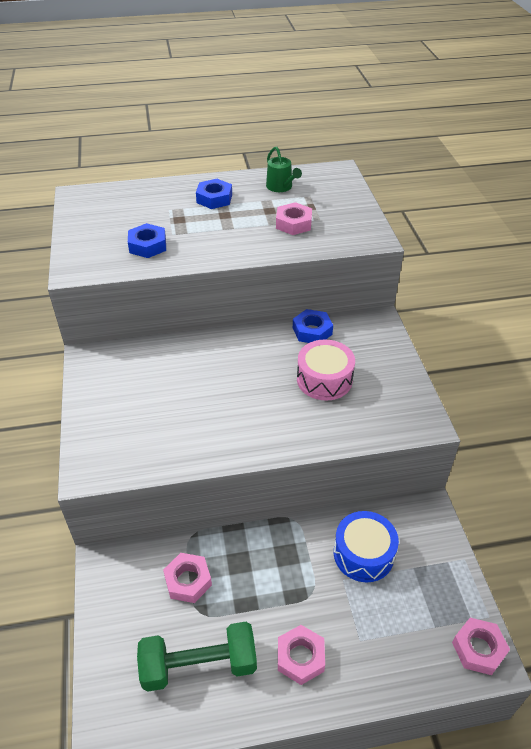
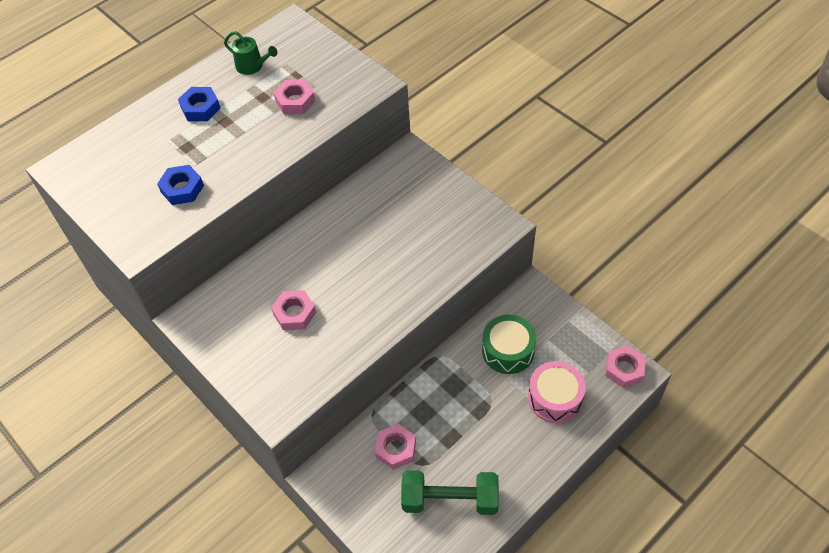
camera: 30 degrees left, 10 degrees up
(199, 665) = (450, 499): green dumbbell -> green dumbbell turned 45 degrees clockwise
(300, 657) = (514, 449): pink nut -> pink nut (294, 313)
(312, 331) = (361, 191): blue nut -> none
(324, 379) = (403, 230): pink drum -> pink drum (555, 398)
(363, 554) = (508, 350): blue drum -> green drum

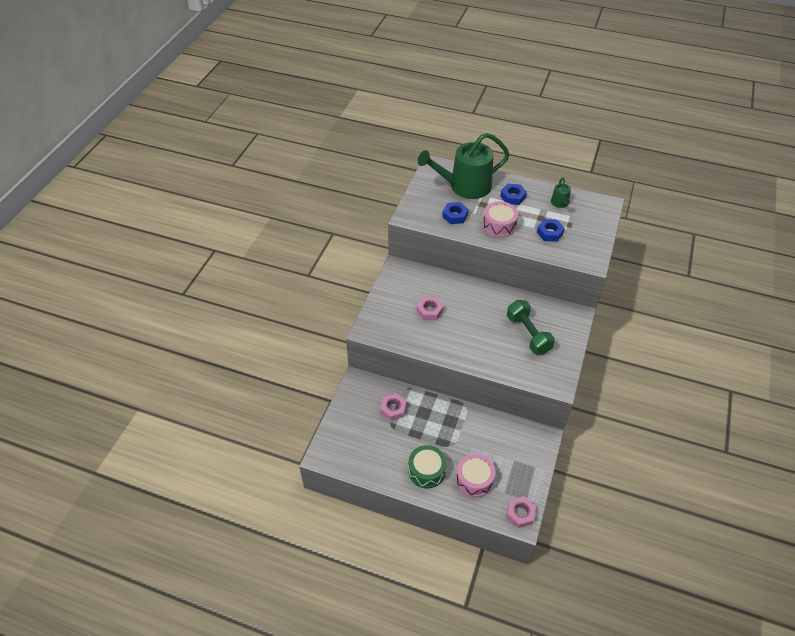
camera: 60 degrees right, 5 degrees down
(135, 151) = (465, 186): none -> green watering can
(240, 147) = (499, 225): none -> pink drum
(295, 101) = (549, 233): pink nut -> blue nut
(450, 499) = (377, 449): green dumbbell -> green dumbbell (528, 334)
(508, 350) = (491, 440): green drum -> green drum (426, 471)

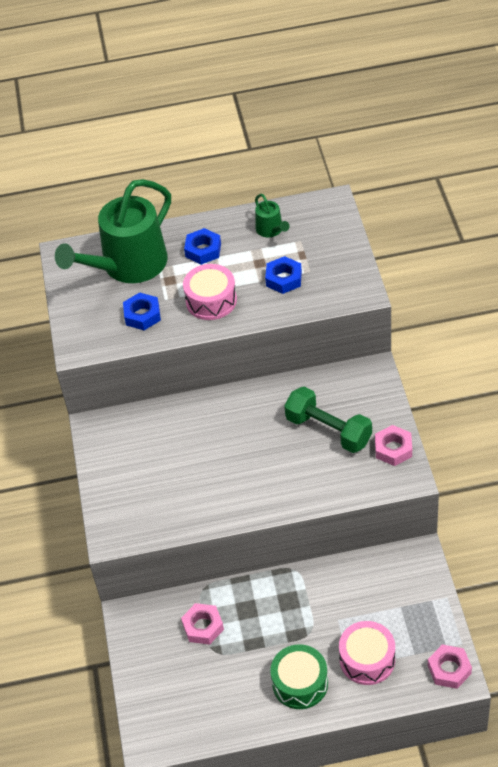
camera: 25 degrees left, 0 degrees up
(429, 311) = (179, 465): pink nut -> pink nut (393, 449)

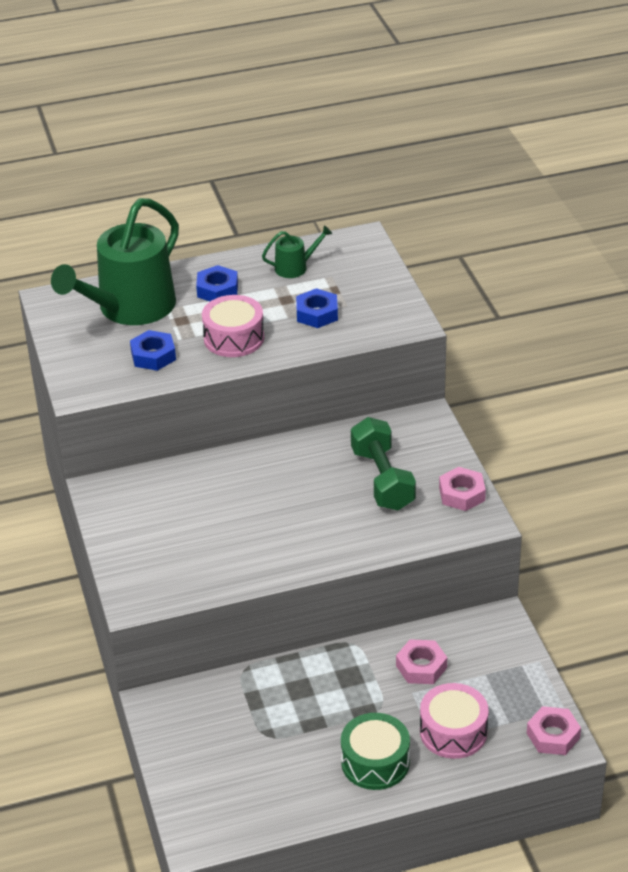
camera: 10 degrees left, 10 degrees down
(203, 627) = (248, 710): pink nut -> pink nut (421, 667)
(271, 230) = (295, 267): green watering can -> green watering can turned 75 degrees counterclockwise
(328, 430) = (382, 479): green dumbbell -> green dumbbell turned 45 degrees clockwise

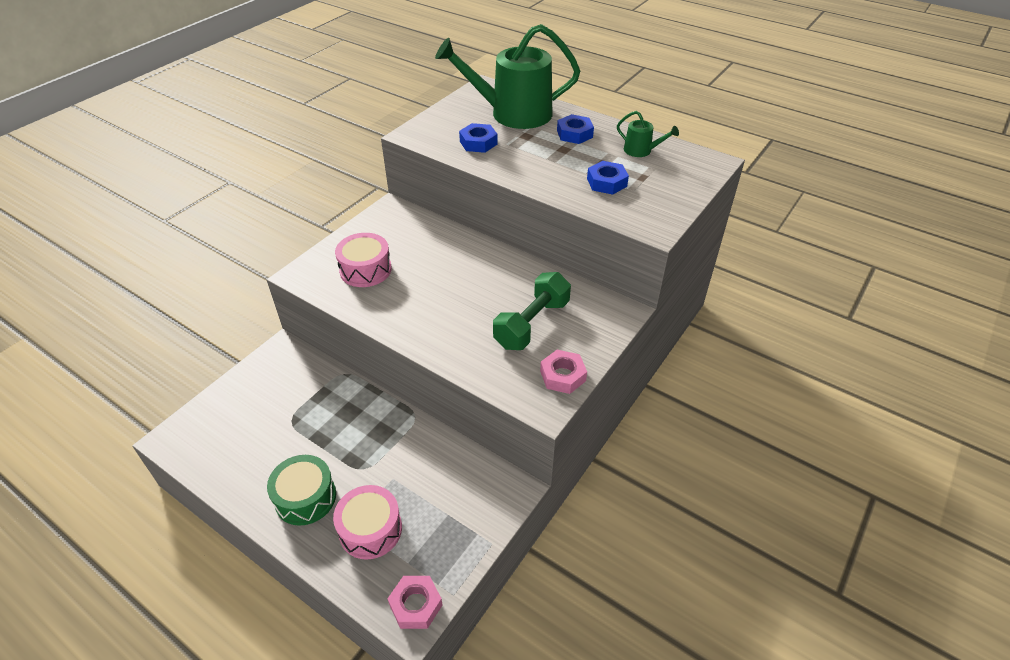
camera: 50 degrees right, 5 degrees up
(234, 338) = (535, 163): pink drum -> pink drum (365, 270)
(421, 667) = (423, 468): pink nut -> none

